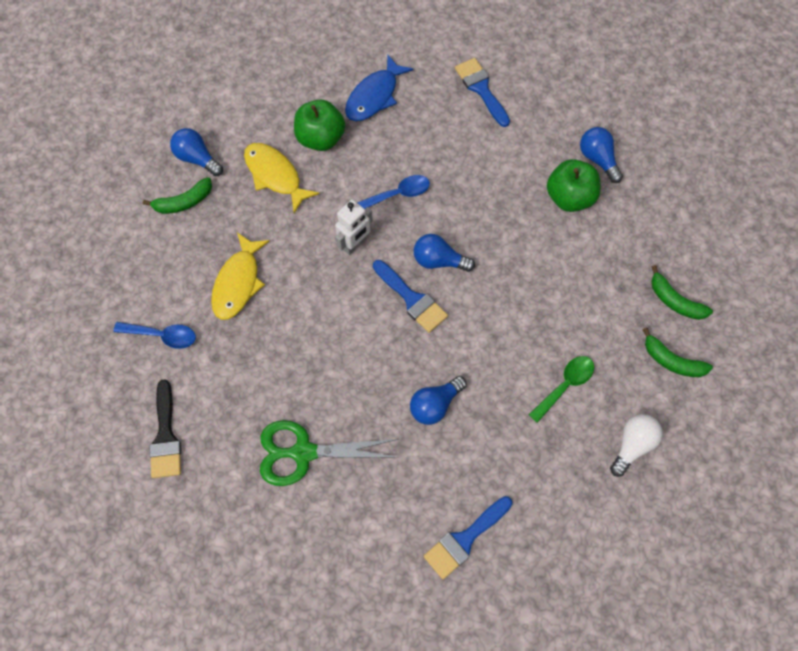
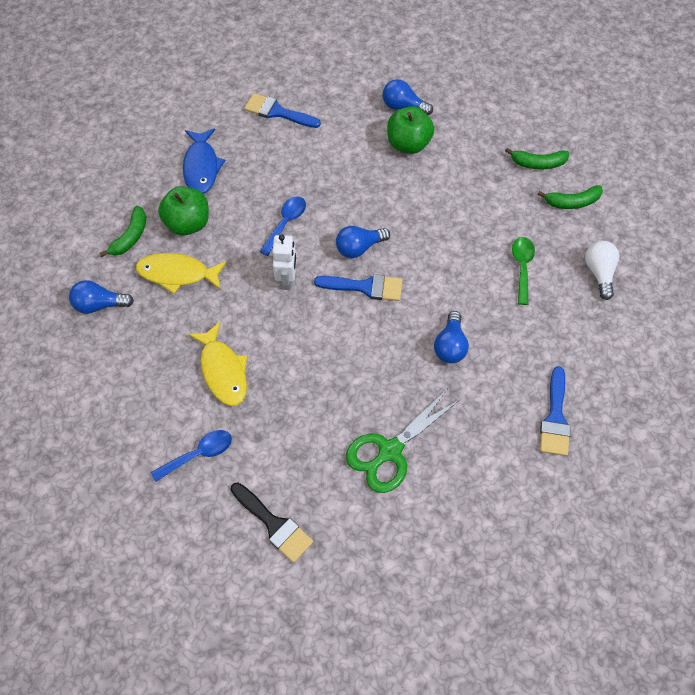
camera: 40 degrees left, 5 degrees down
(184, 202) = (120, 344): green banana -> green banana (130, 237)

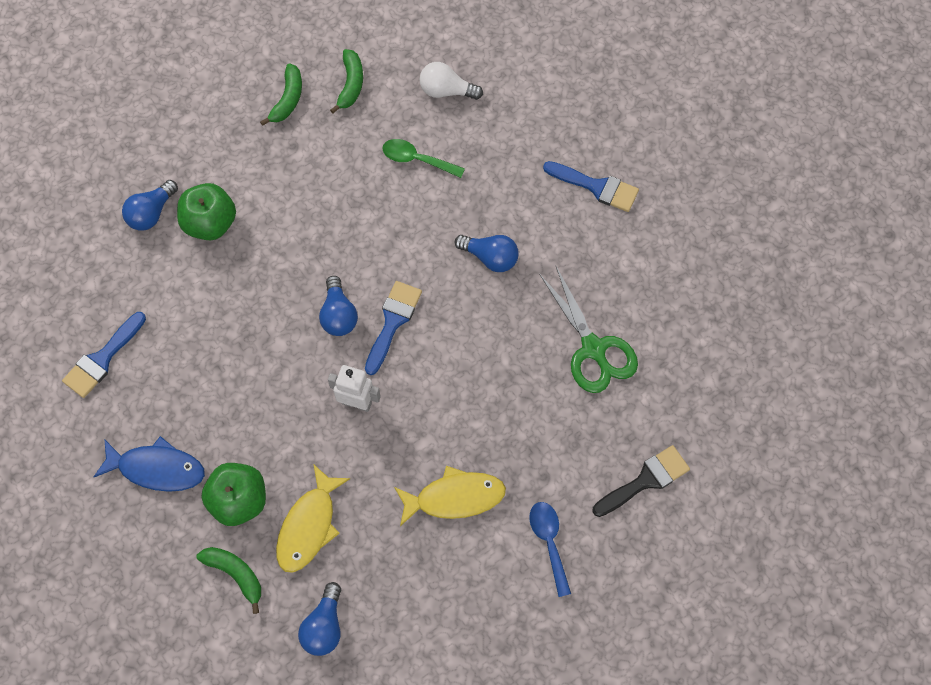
camera: 75 degrees left, 5 degrees up
(285, 223) = (277, 387): blue spoon -> none

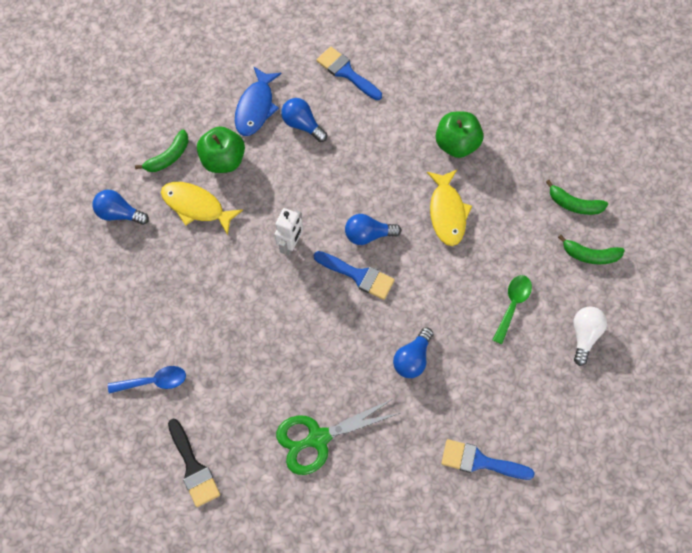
camera: 95 degrees right, 0 degrees up
(151, 213) = (468, 103): blue light bulb -> blue light bulb (302, 125)
(455, 497) = (202, 312): yellow fish -> yellow fish (447, 212)
(597, 187) = (480, 461): blue brush -> blue brush turned 75 degrees clockwise

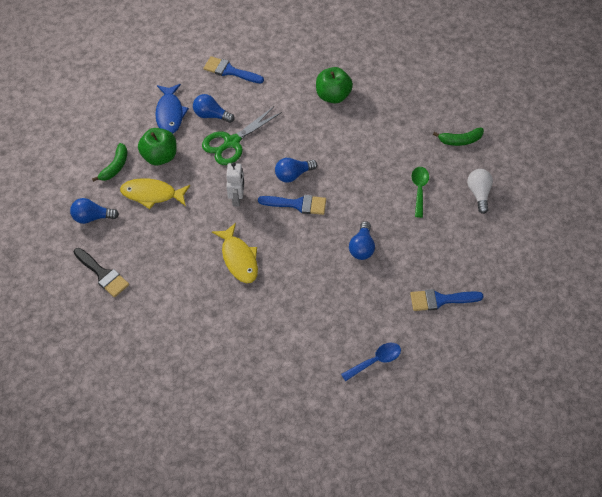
camera: 20 degrees left, 10 degrees down
(154, 381) = (170, 325): blue spoon -> blue spoon (375, 361)
(193, 467) = (227, 375): black brush -> black brush (103, 274)
(318, 438) = (314, 323): green scissors -> green scissors (232, 142)
(447, 212) = (345, 143): yellow fish -> yellow fish (239, 258)
(574, 204) = (434, 111): green banana -> none

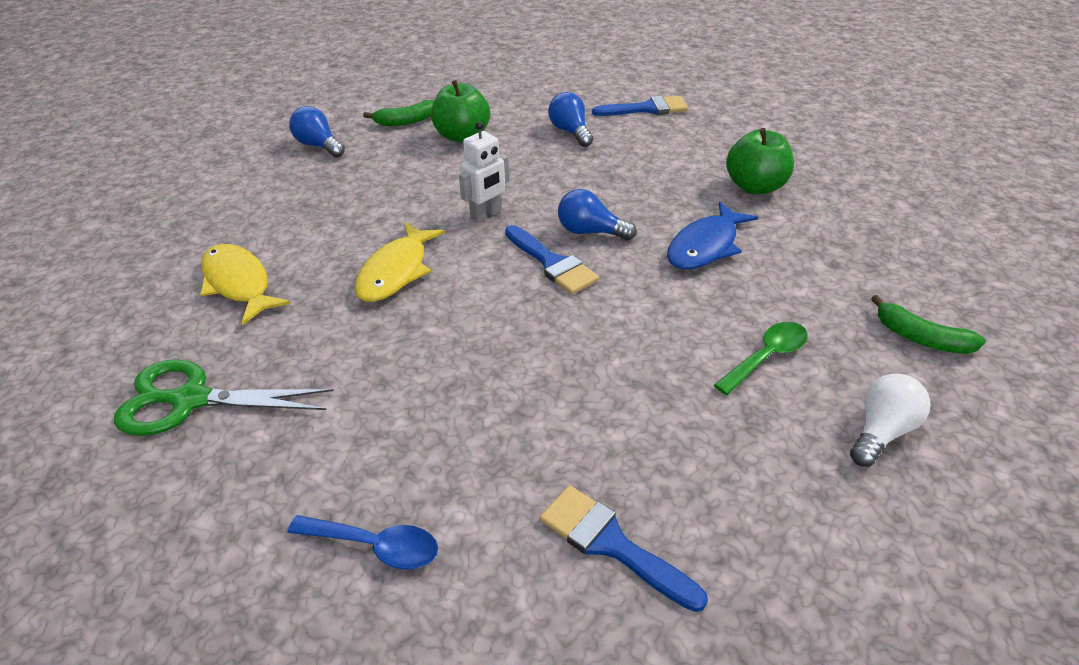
camera: 45 degrees right, 15 degrees down
(103, 274) = (245, 194): black brush -> none
(152, 194) = (403, 160): yellow fish -> yellow fish (238, 283)
(170, 113) = (527, 110): blue fish -> blue fish (705, 246)
(229, 71) = (647, 109): blue brush -> blue brush turned 105 degrees clockwise
(232, 142) = (559, 164): green scissors -> green scissors (191, 400)
(362, 247) = (574, 369): blue light bulb -> none

